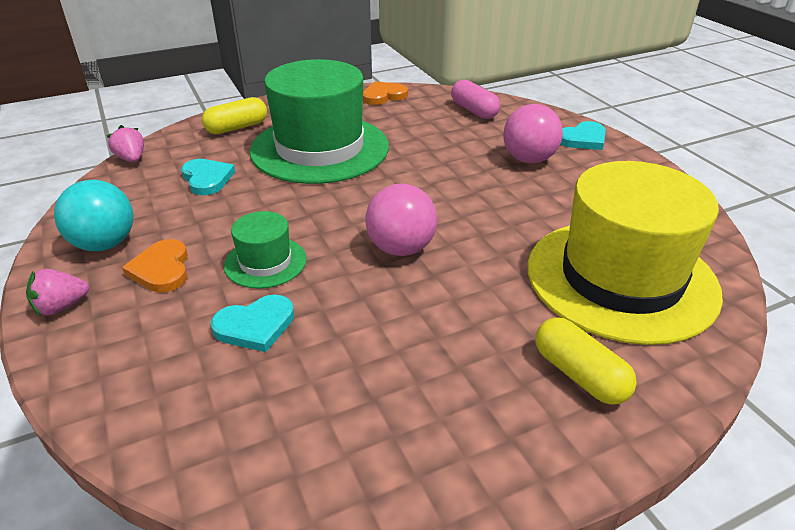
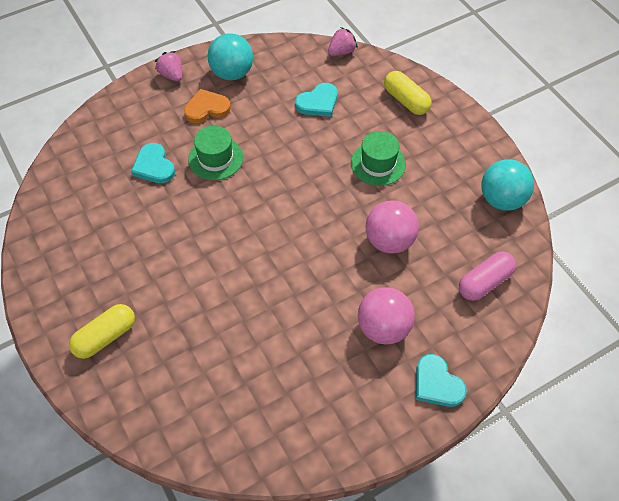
camera: 85 degrees right, 20 degrees up
(320, 148) = (378, 164): green hat -> green hat, size x0.45
(383, 96) = (502, 199): orange heart -> turquoise ball
(401, 248) = (234, 233): pink ball -> pink ball (389, 241)
(621, 278) = (201, 379): yellow hat -> none

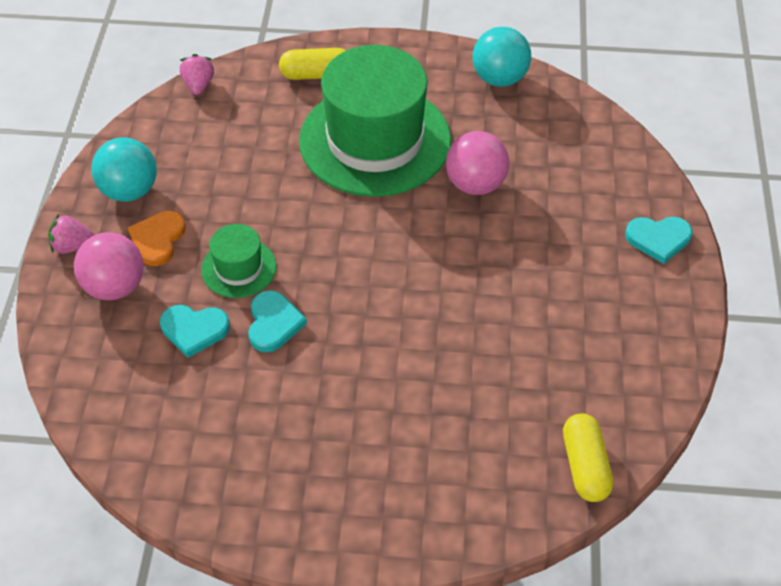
camera: 55 degrees left, 5 degrees down
(105, 337) = (394, 491): yellow capsule -> yellow capsule (585, 466)
(318, 102) = (248, 142): turquoise heart -> turquoise heart (273, 323)
(378, 164) = (375, 140): green hat -> green hat, size x2.21
(383, 328) = (570, 244): pink ball -> pink ball (115, 286)
(484, 282) = (579, 144): pink capsule -> none

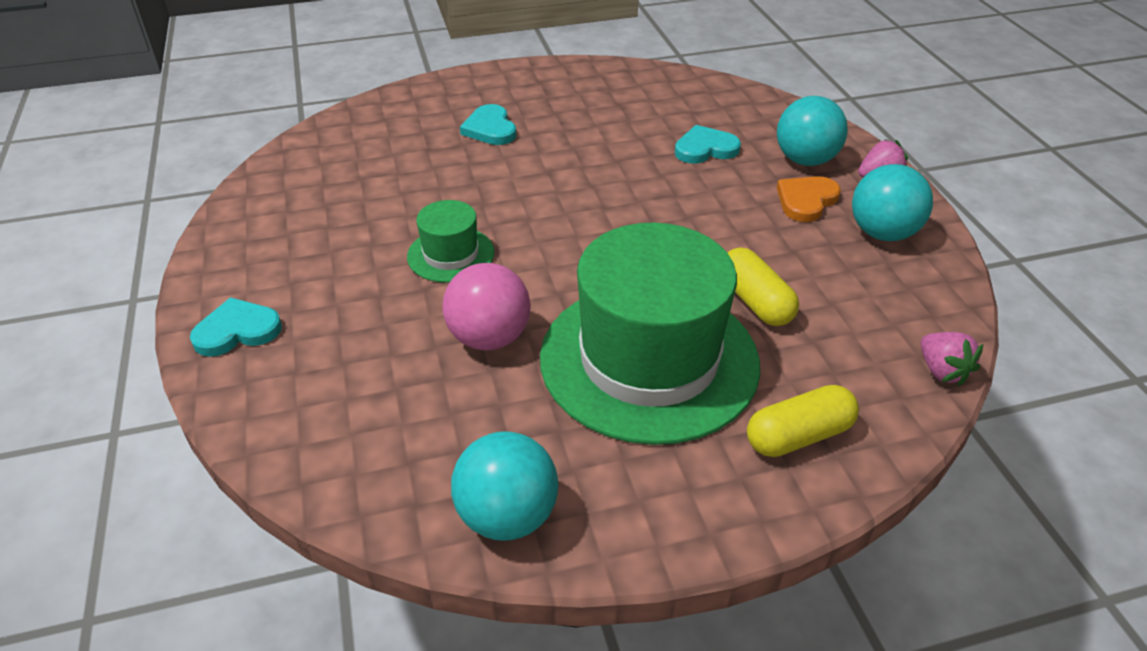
camera: 160 degrees right, 10 degrees down
(115, 286) = (805, 160): pink ball -> turquoise ball
(158, 239) = (806, 200): orange heart -> orange heart turned 135 degrees counterclockwise
(239, 268) = (705, 197): green hat -> green hat (451, 254)
(273, 323) = (639, 167): turquoise heart -> turquoise heart (490, 129)
(585, 466) = (320, 141): yellow capsule -> yellow capsule (755, 301)

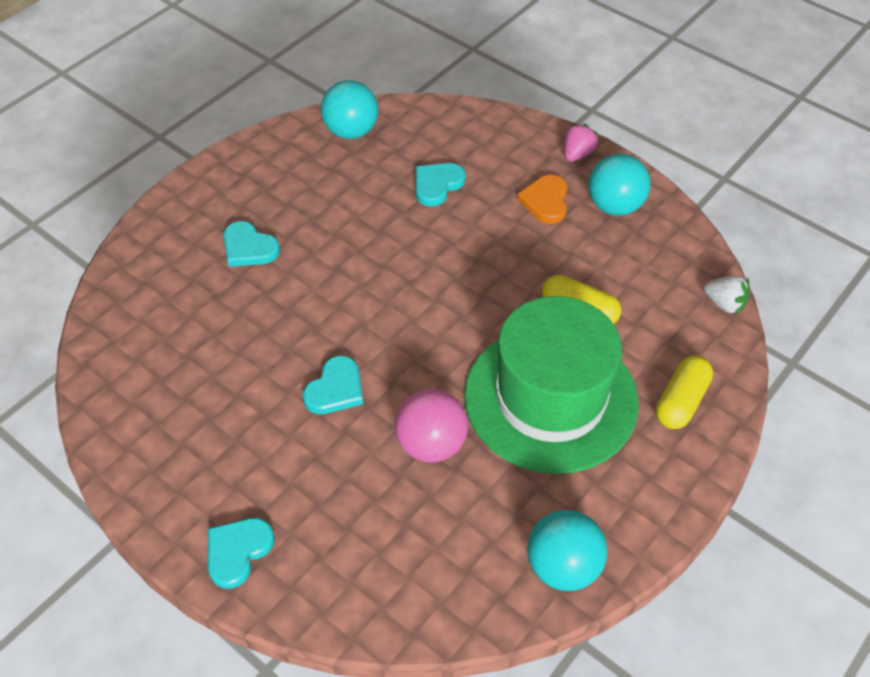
camera: 35 degrees left, 10 degrees up
(451, 254) = (335, 389): green hat -> turquoise heart
(805, 160) = (516, 161): turquoise ball -> turquoise ball (351, 131)
(942, 371) = (724, 304): pink strawberry -> white strawberry

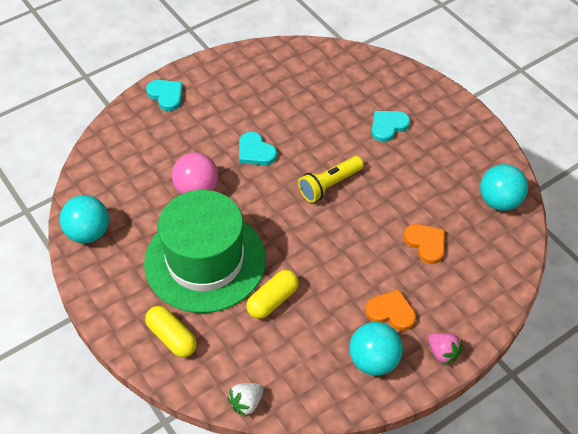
camera: 105 degrees right, 0 degrees up
(374, 291) = (329, 185): none -> yellow flashlight
(437, 185) = (426, 243): turquoise heart -> orange heart

